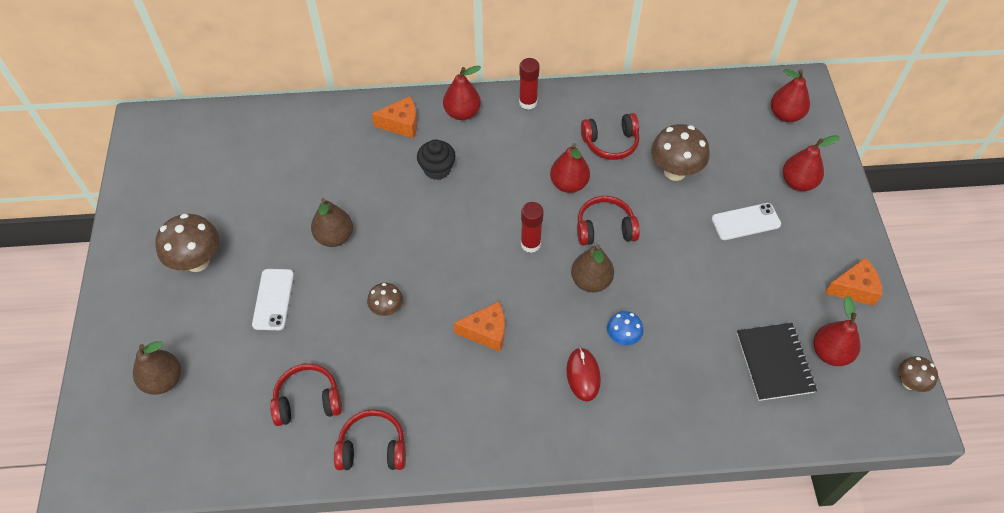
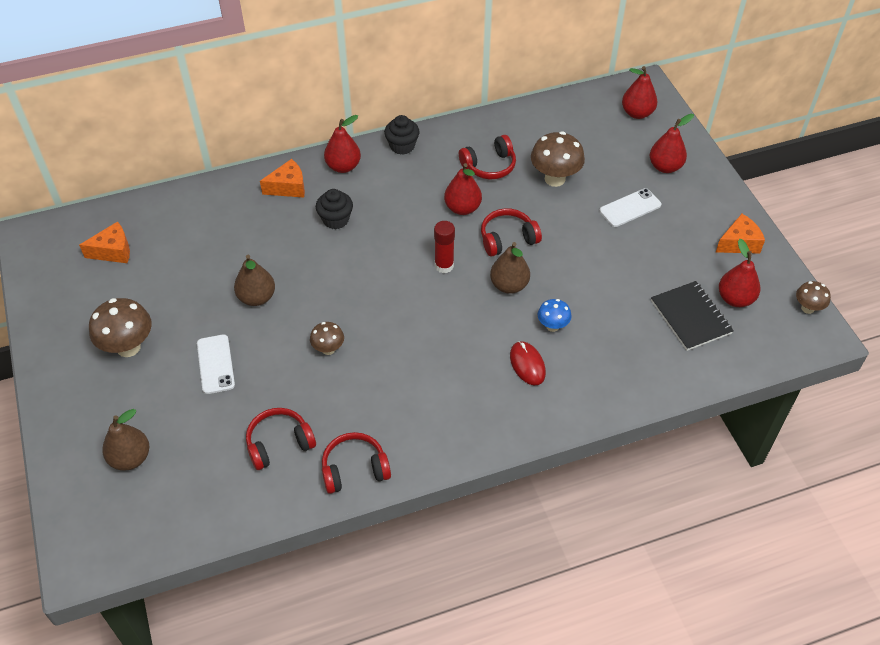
camera: 15 degrees left, 5 degrees down
(486, 332) = (428, 348): orange cheese -> orange cheese (113, 251)
(528, 102) = (402, 146): red glue stick -> black cupcake

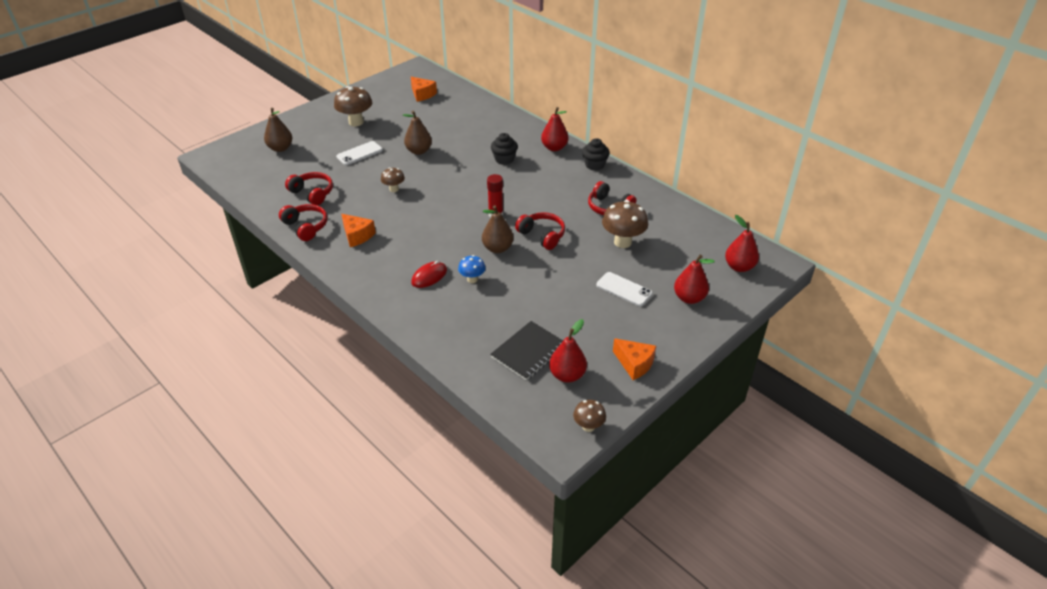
camera: 65 degrees right, 10 degrees down
(288, 187) = (518, 133): orange cheese -> orange cheese (357, 236)
(462, 208) = (556, 207): red pear -> none

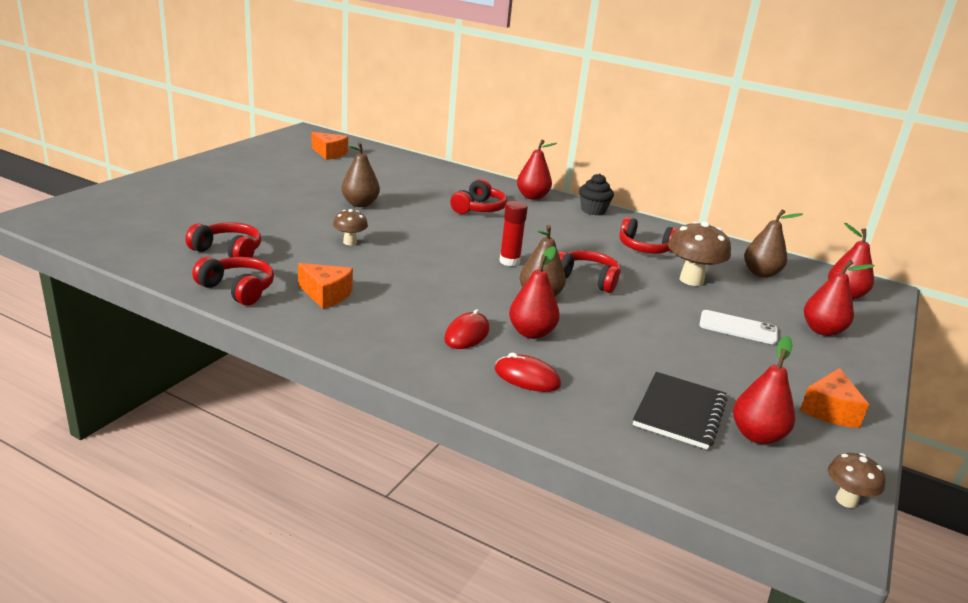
camera: 20 degrees left, 15 degrees down
(280, 148) = (152, 206): brown pear -> brown pear (761, 273)
(356, 122) = (253, 179): brown mushroom -> none
(359, 153) = (277, 208): white phone -> none
(447, 314) = (527, 377): none -> red mouse
(472, 279) = (531, 333): blue mushroom -> red pear
(504, 159) = (479, 208): black cupcake -> red headphones
(634, 364) = (830, 410): orange cheese -> orange cheese turned 90 degrees clockwise

